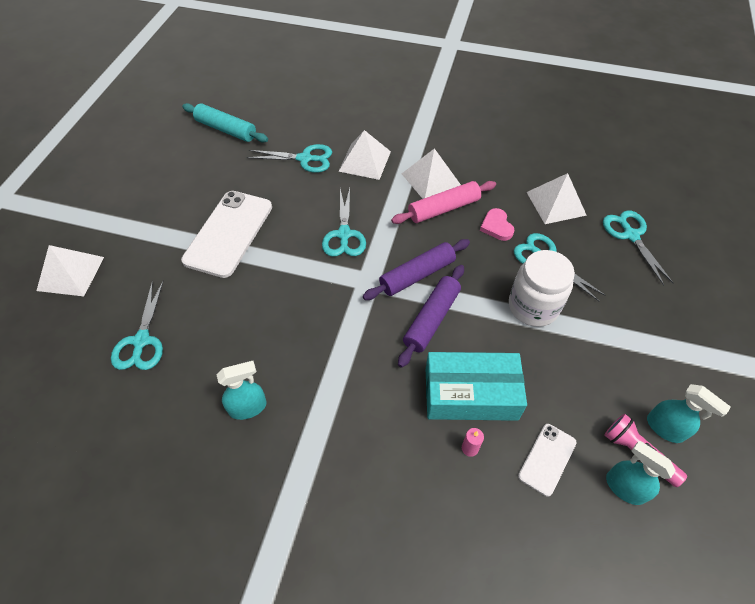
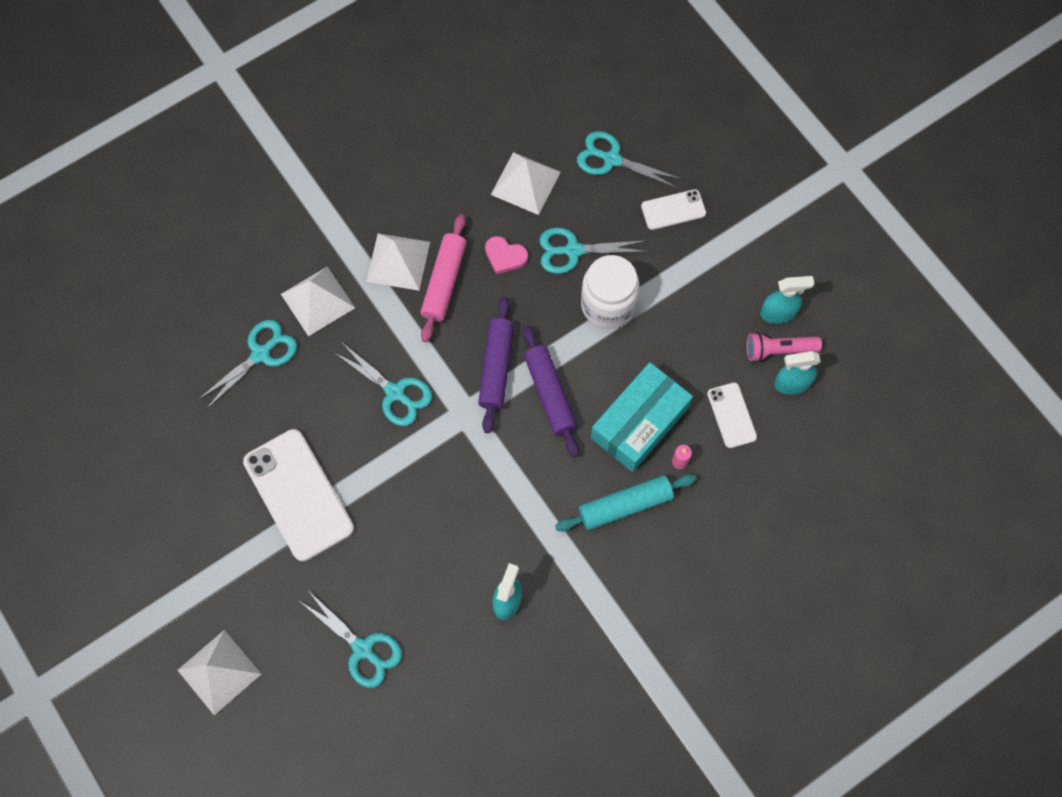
camera: 50 degrees left, 15 degrees up
(226, 129) = (139, 400): turquoise rolling pin -> turquoise rolling pin (625, 505)
(646, 295) = (673, 210): none -> white phone

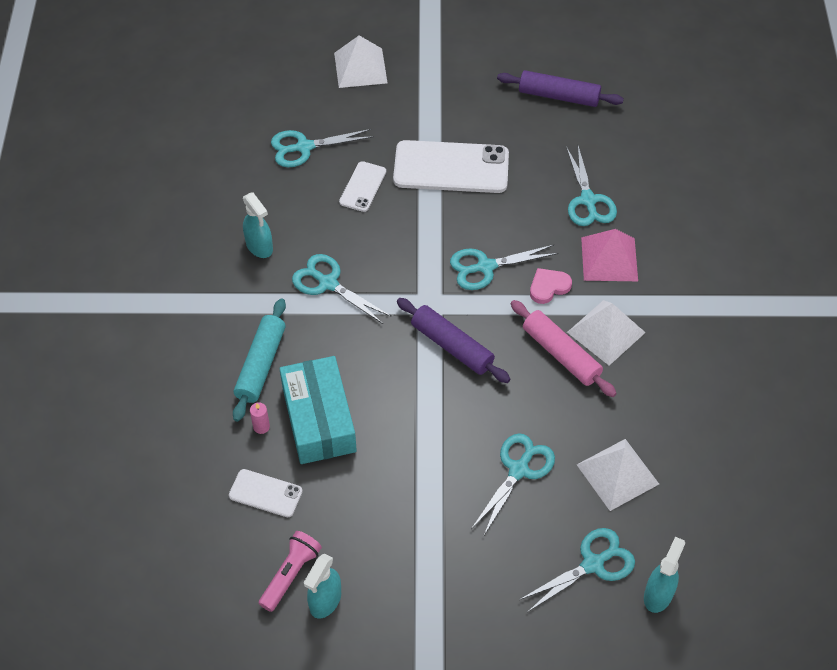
camera: 125 degrees right, 15 degrees down
(317, 301) = (609, 259): white pyramid -> pink pyramid
(504, 511) = (328, 283): none -> turquoise scissors
(505, 256) = (552, 413): pink heart -> pink heart (548, 287)
(549, 394) = (398, 370): purple rolling pin -> purple rolling pin (559, 96)
(608, 305) = (444, 464): white jar -> none
(673, 210) = (499, 582): white phone -> white phone (363, 187)
(791, 383) = (252, 562): turquoise spray bottle -> turquoise spray bottle (658, 594)

